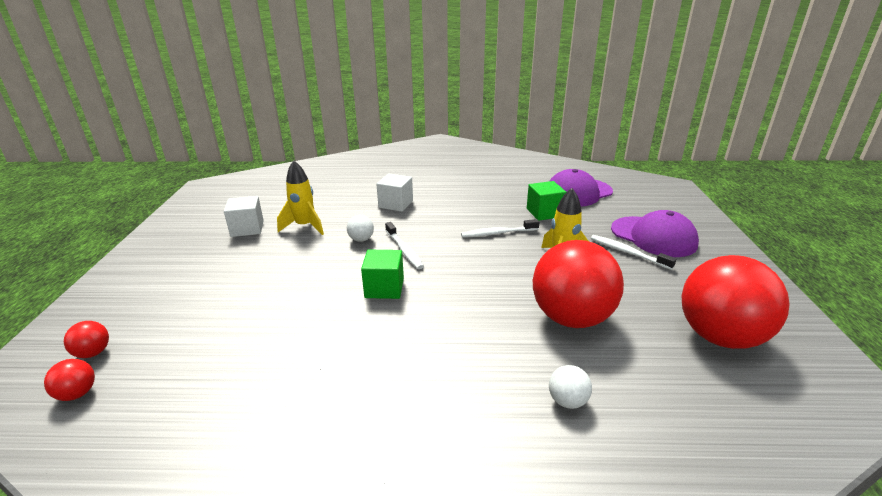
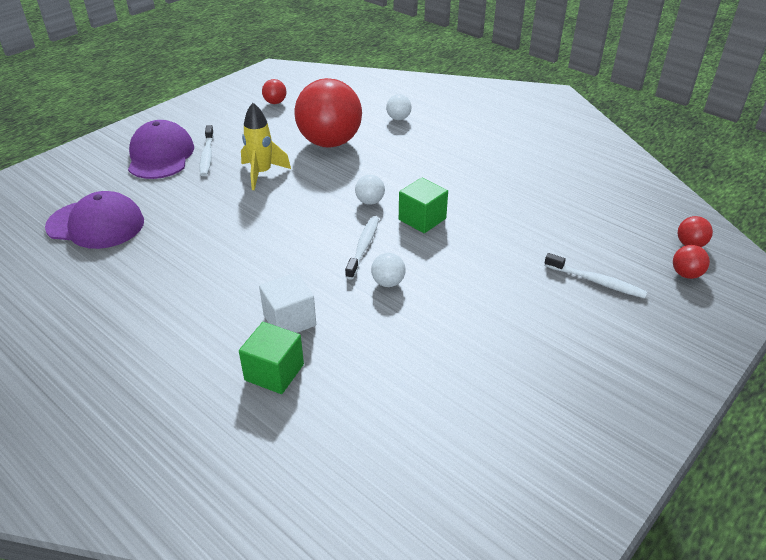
camera: 140 degrees left, 10 degrees up
(247, 229) = (502, 378): white cube -> none
(305, 226) = (430, 340): yellow rocket -> none
(445, 281) = (370, 202): none -> white ball
(498, 233) = (259, 220): white toothbrush -> white toothbrush (596, 281)
(544, 213) = (178, 219): green cube -> green cube (274, 372)
(720, 337) = (275, 102): red ball -> red ball, size x0.40

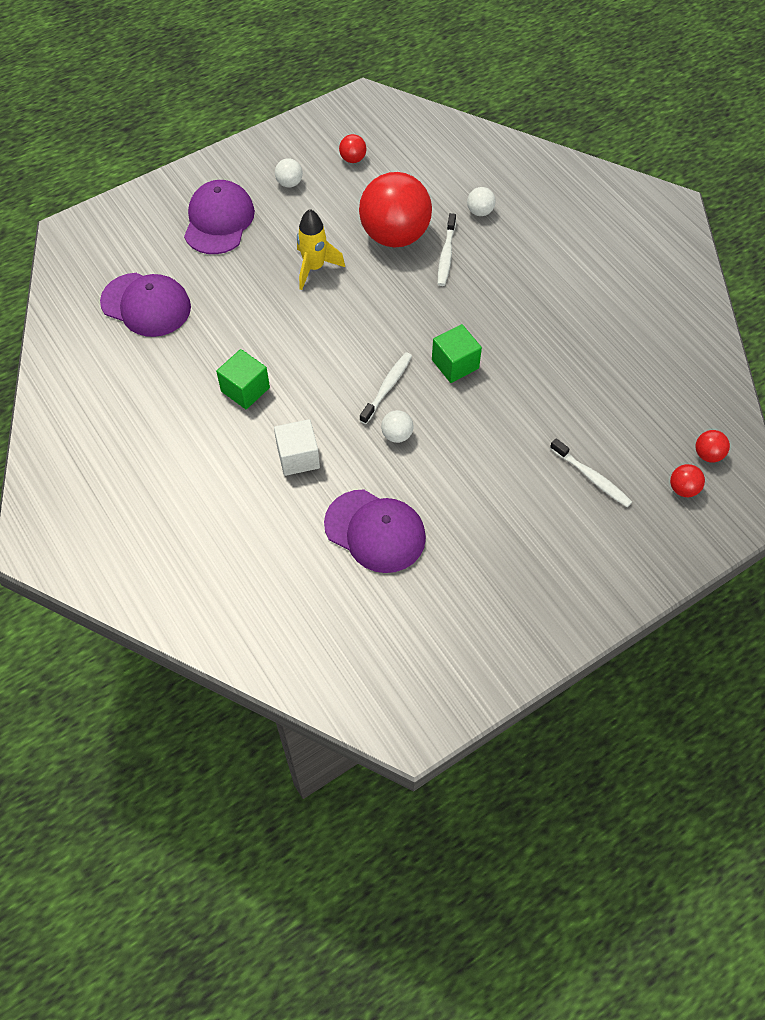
camera: 15 degrees right, 20 degrees up
(207, 155) = (265, 230): white toothbrush -> white toothbrush (446, 255)
(274, 372) = (273, 508): green cube -> green cube (245, 389)
(370, 202) = (411, 330): white ball -> white ball (289, 183)
(398, 371) = (375, 531): none -> purple cap

